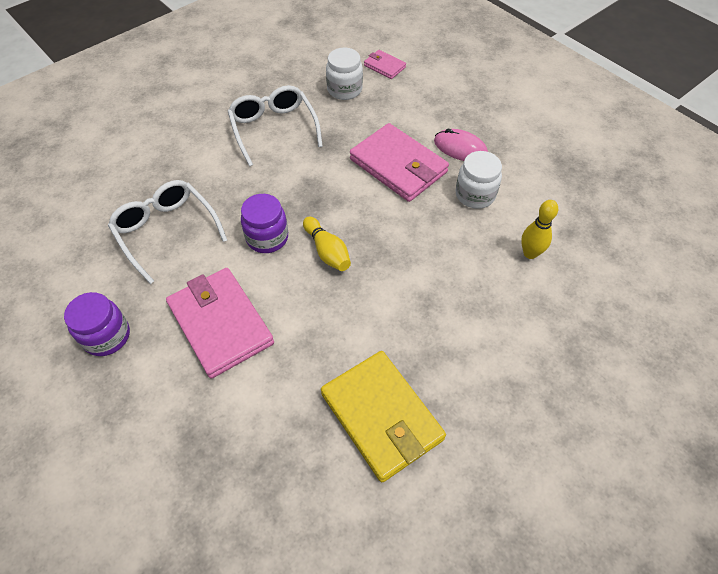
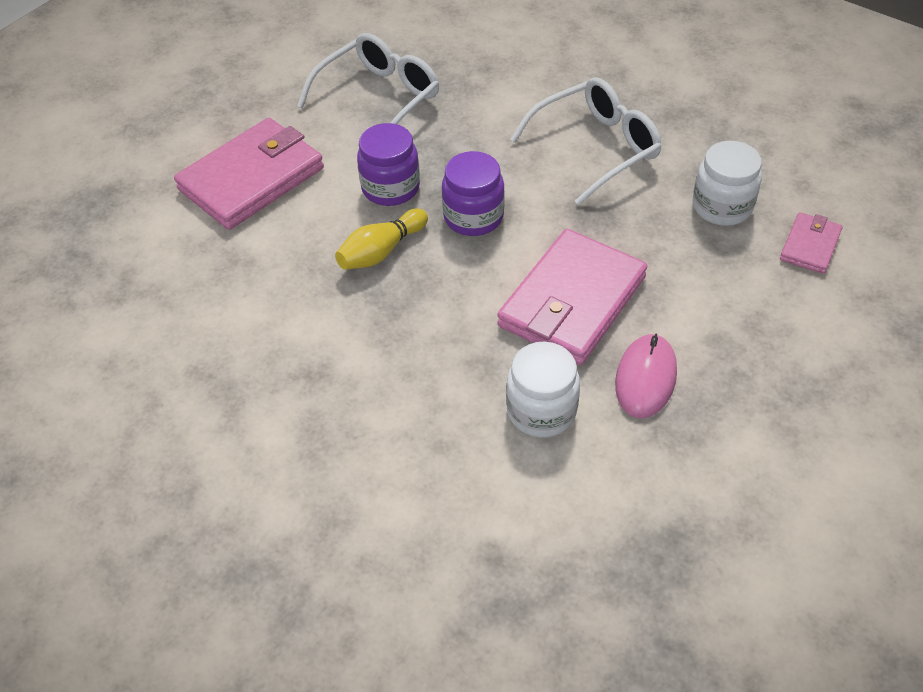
camera: 80 degrees right, 5 degrees down
(107, 336) = (225, 96): purple jar -> purple jar (473, 217)
(381, 416) = (135, 351): yellow wallet -> none
(530, 253) = (433, 500): yellow bowling pin -> none

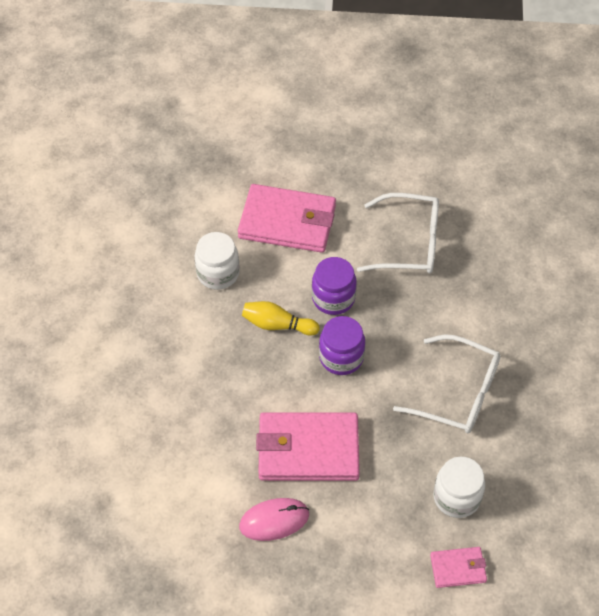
camera: 55 degrees right, 5 degrees up
(541, 410) = (213, 476): white jar -> white jar (218, 273)

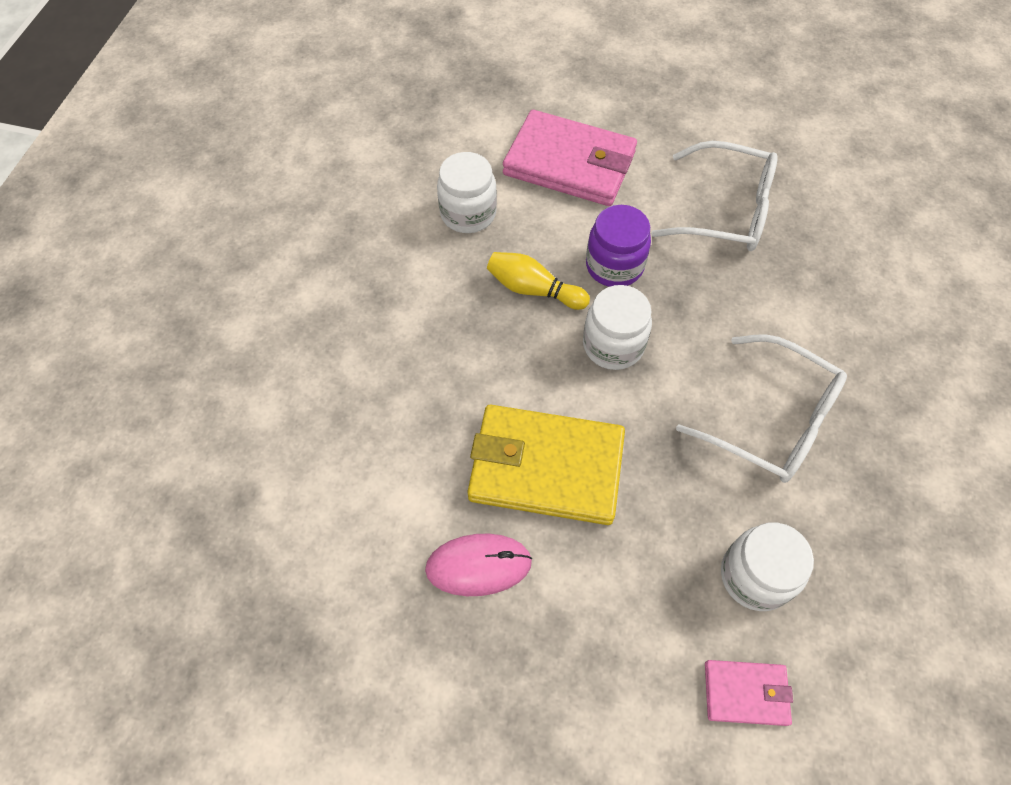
camera: 10 degrees right, 5 degrees up
(308, 449) = (546, 467): pink wallet -> yellow wallet
(341, 357) = (613, 345): purple jar -> white jar

